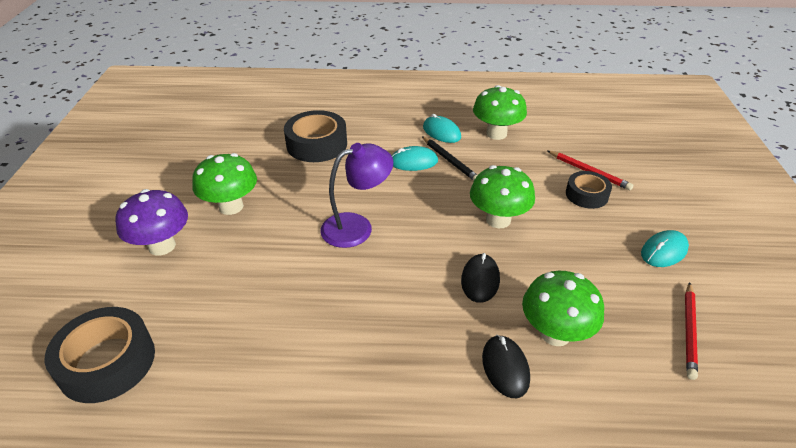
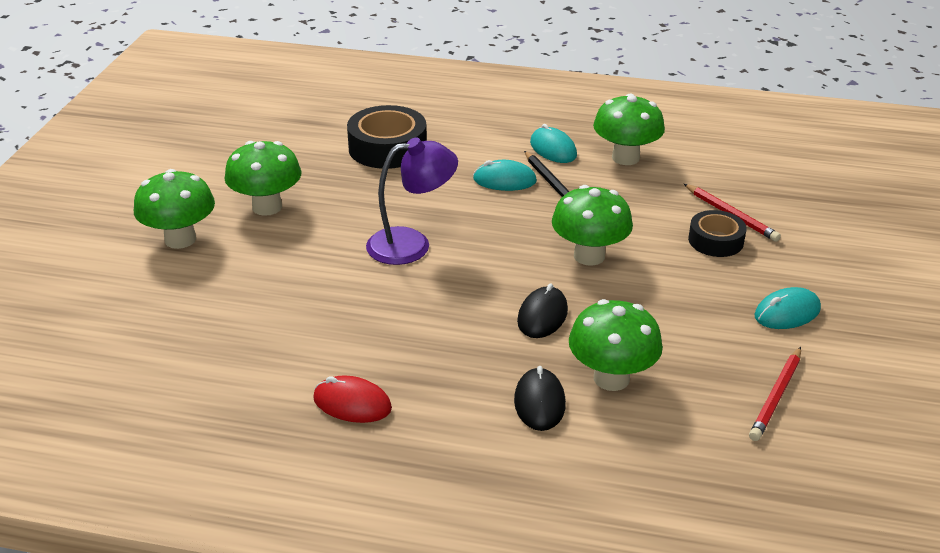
camera: 10 degrees right, 5 degrees down
(107, 362) = (106, 342): black tape -> none
(162, 246) = (180, 239): purple mushroom -> green mushroom
(345, 395) = (352, 403): none -> red mouse

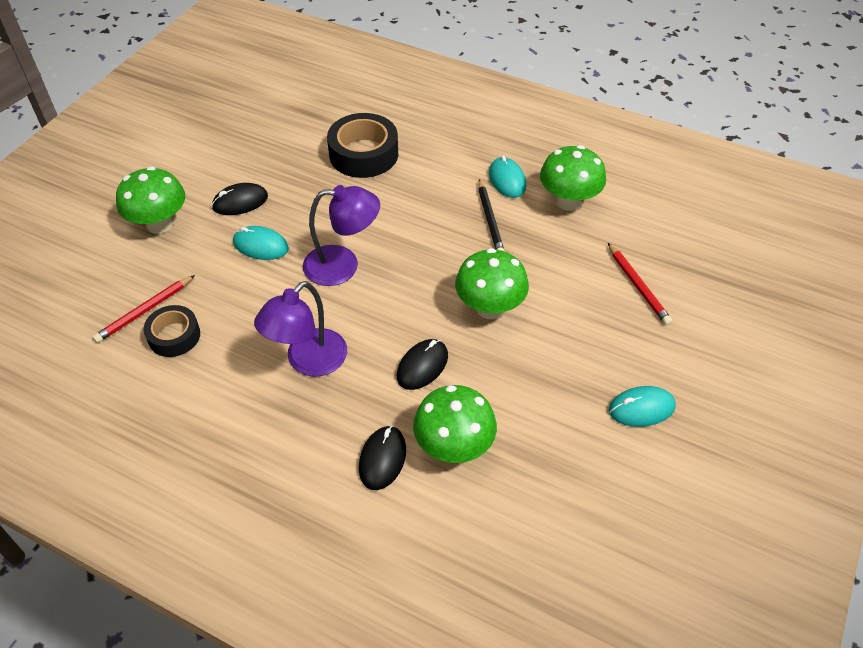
camera: 15 degrees right, 15 degrees up
(267, 207) = (240, 202): green mushroom -> black mouse
(352, 403) = (230, 425): red mouse -> none
(414, 333) = (308, 361): none -> purple lamp
(504, 180) = (450, 208): turquoise mouse -> turquoise mouse (260, 246)
(715, 241) = (611, 313): black tape -> black tape (174, 336)
(776, 396) = (591, 500): red pencil -> red pencil (144, 311)

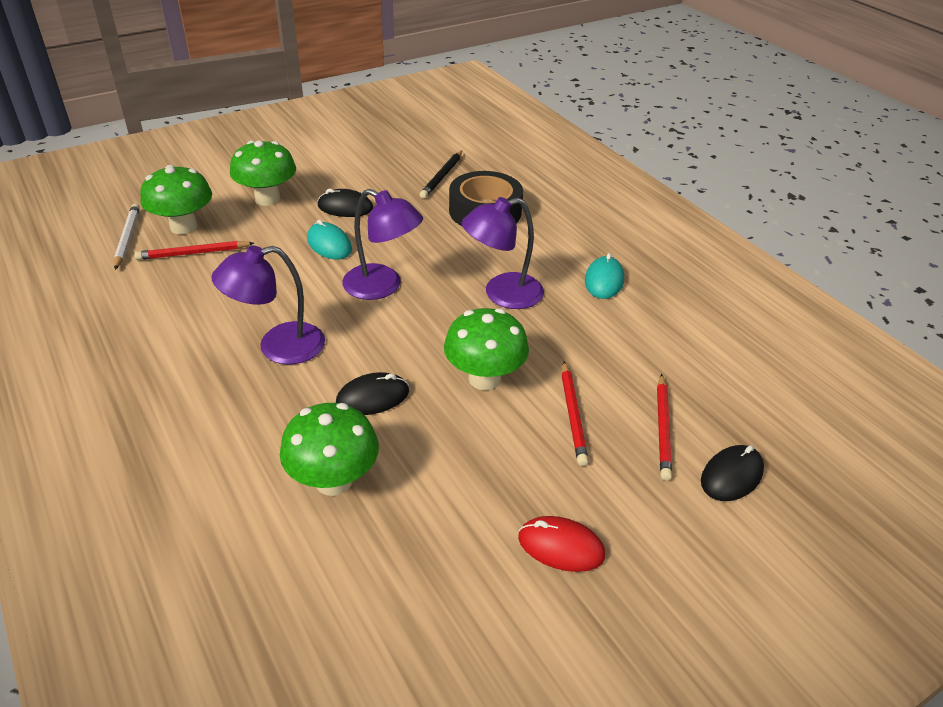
camera: 30 degrees right, 10 degrees down
(63, 325) = (127, 238): none -> white pencil
(174, 336) = (195, 280): black tape -> none
(382, 459) = (260, 456): black mouse -> black mouse (731, 476)
(442, 228) = (502, 294): none -> purple lamp
(490, 220) = (555, 306): black pencil -> black pencil (442, 176)
(568, 201) = (653, 322): green mushroom -> green mushroom (184, 227)
(573, 306) = (573, 415): none -> red pencil
(641, 408) = (561, 547): turquoise mouse -> red mouse

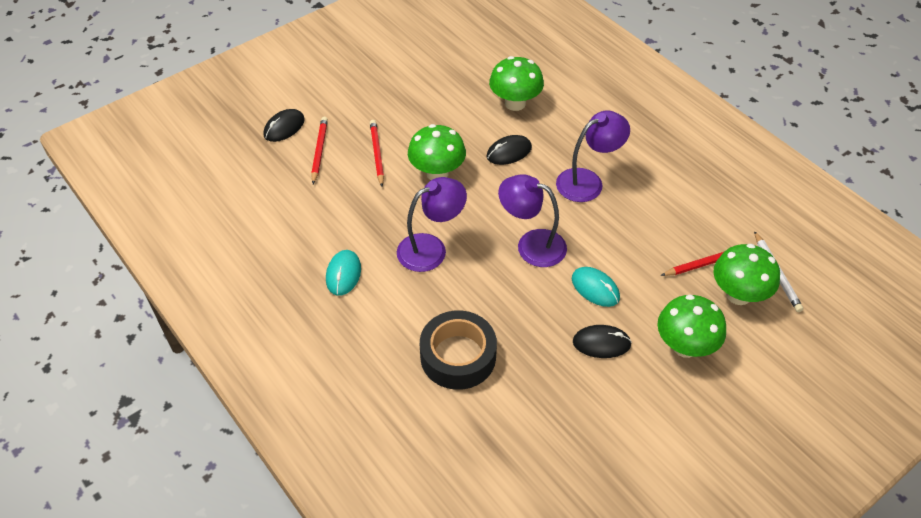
camera: 175 degrees right, 10 degrees up
(442, 176) = (514, 413): black pencil -> none
(561, 547) = (387, 85): red mouse -> none

